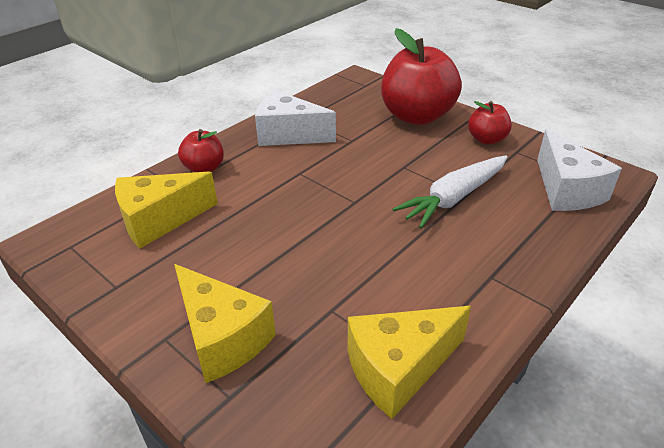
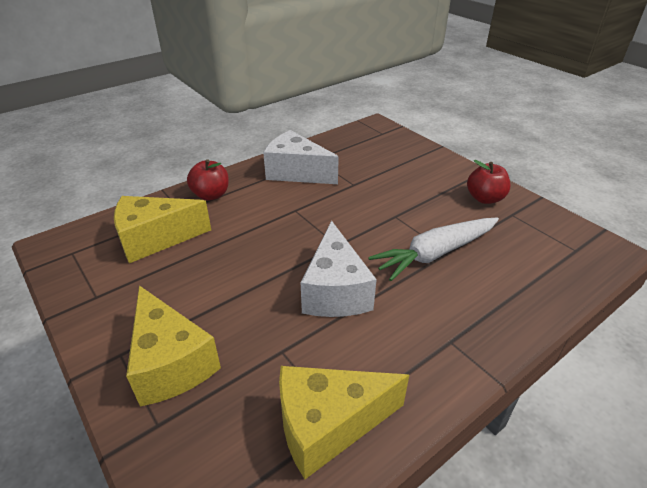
camera: 10 degrees right, 0 degrees up
(417, 116) = (422, 168): red apple -> none
(566, 190) = (554, 261): white cheese -> white cheese (335, 291)

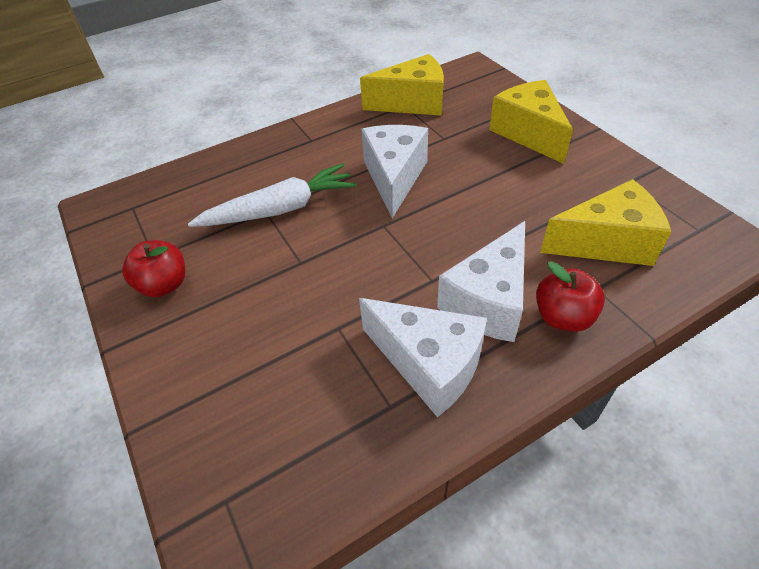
camera: 170 degrees left, 10 degrees up
(257, 200) = (488, 301): none -> white cheese

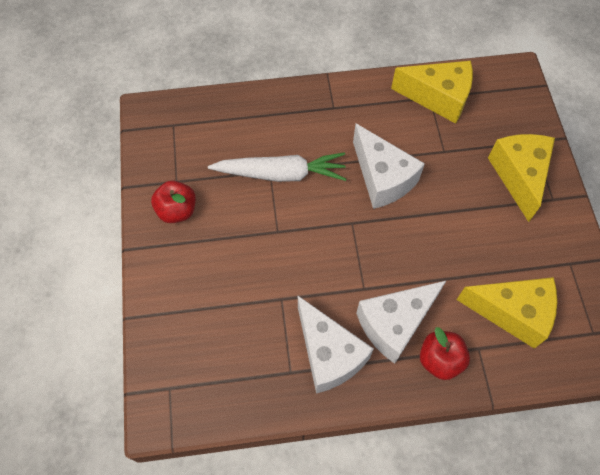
camera: 20 degrees right, 15 degrees up
(394, 177) = (382, 178): white cheese -> white cheese turned 120 degrees clockwise

